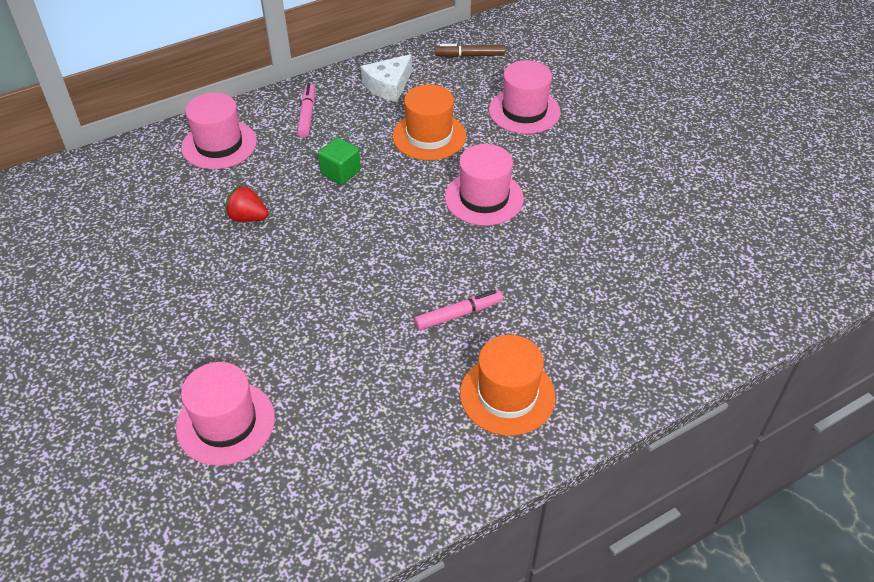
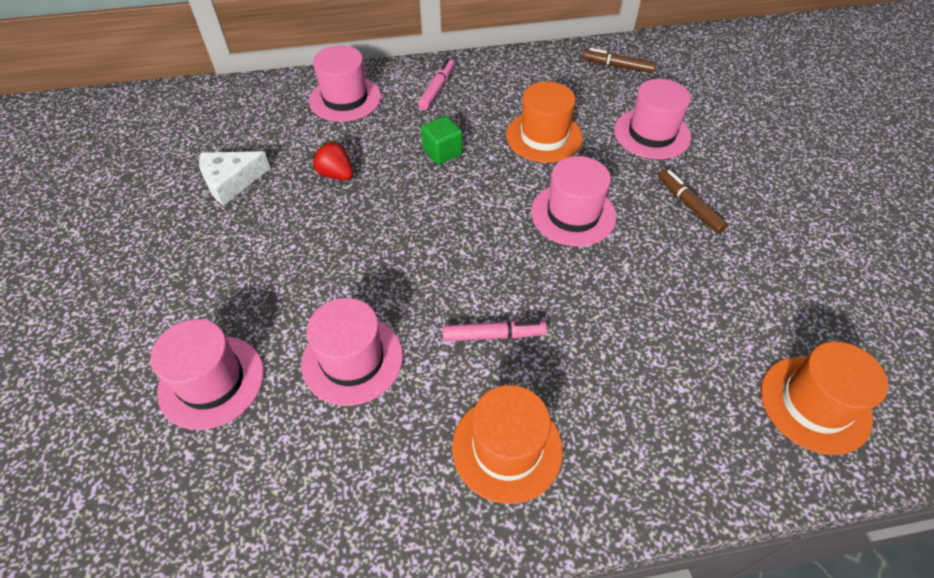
camera: 20 degrees right, 5 degrees up
(345, 368) = (352, 359): none -> pink hat
(389, 86) = (526, 78): white cheese -> white cheese (231, 182)
(579, 166) = (689, 205): none -> brown marker
(727, 293) = (815, 404): none -> orange hat

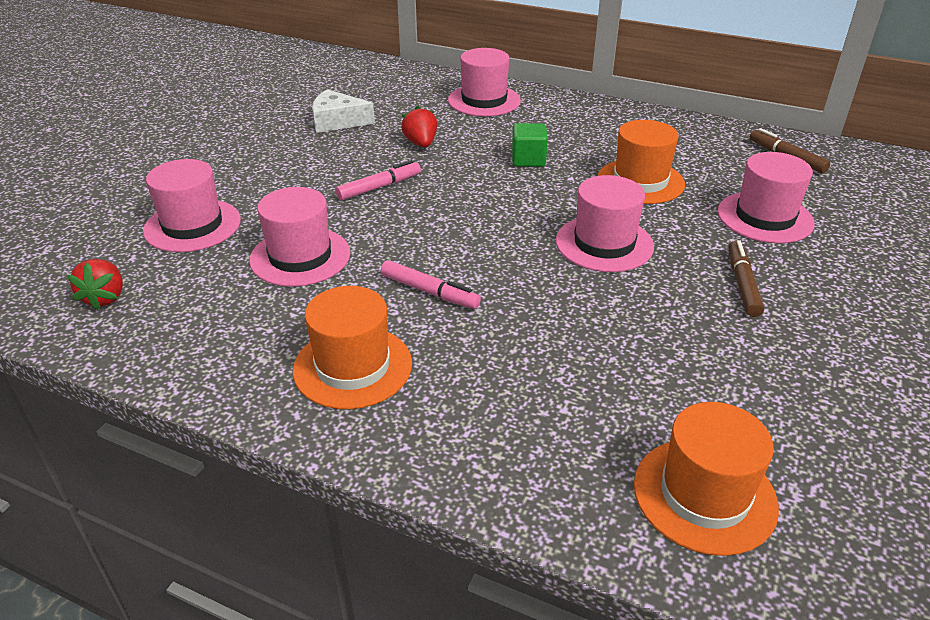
camera: 35 degrees right, 15 degrees down
(211, 519) = (105, 298): none -> red strawberry
(437, 89) = (573, 118): pink marker -> pink marker (379, 187)

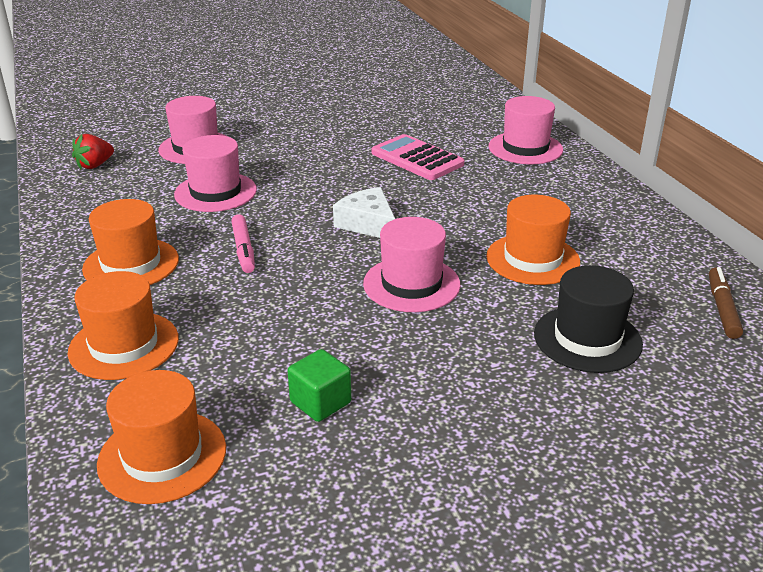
camera: 45 degrees right, 5 degrees down
(337, 121) = (390, 121): white cheese -> white cheese (368, 224)
(379, 187) = (335, 174): pink marker -> none
(421, 143) = (417, 159): red strawberry -> pink calculator
(496, 438) = (124, 345): none -> orange hat
(528, 160) = (473, 203): green cube -> green cube (320, 402)
(742, 284) = (458, 368): brown marker -> none
(765, 217) = (587, 339): pink hat -> black hat

